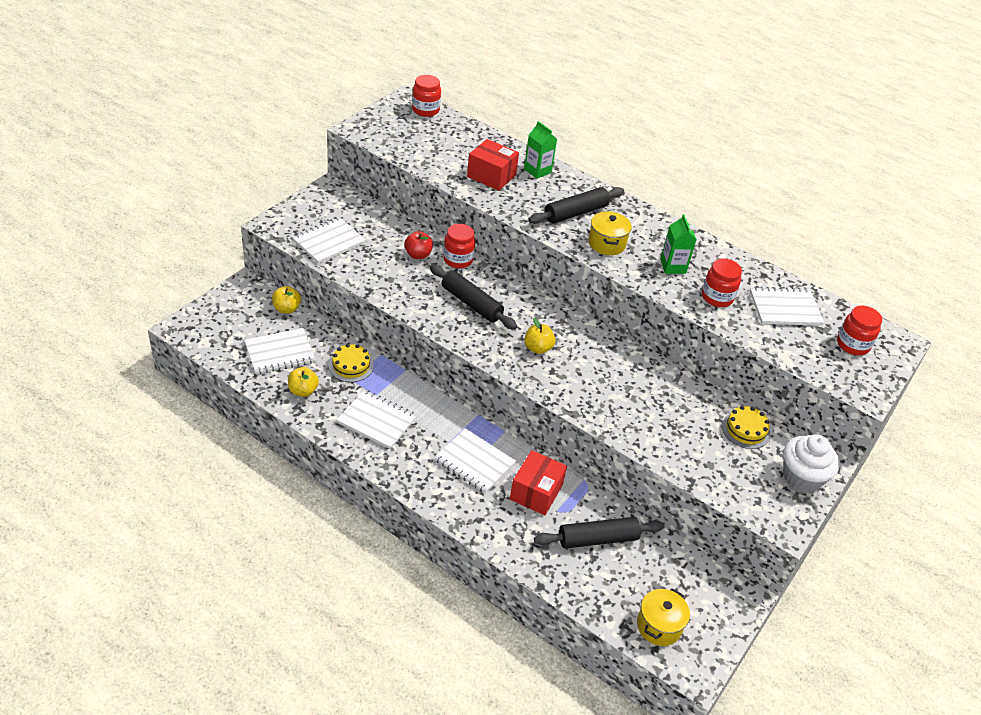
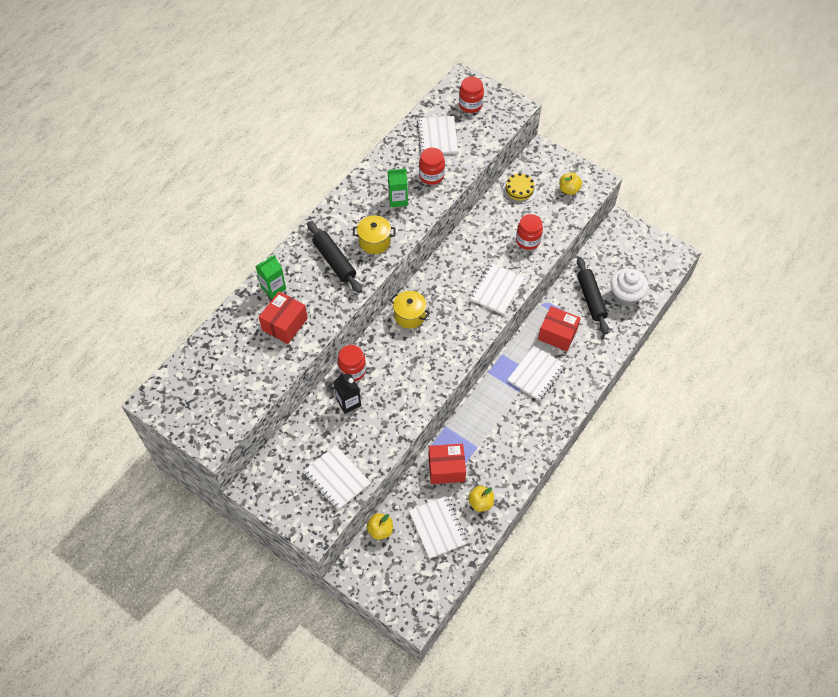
camera: 85 degrees left, 15 degrees up
(351, 366) = (446, 468): yellow cake -> red box
(377, 420) = (505, 444): white notebook -> white notebook (496, 289)
(418, 255) = (348, 402): red apple -> black carton
(425, 110) = (173, 383): red jar -> red jar (528, 240)
(471, 303) = (409, 359): black rolling pin -> none
(538, 348) = (456, 312): yellow apple -> yellow apple (569, 190)
(659, 626) = (651, 270): yellow pot -> yellow pot (409, 315)
(801, 477) = (556, 166): white cupcake -> white cupcake (625, 296)

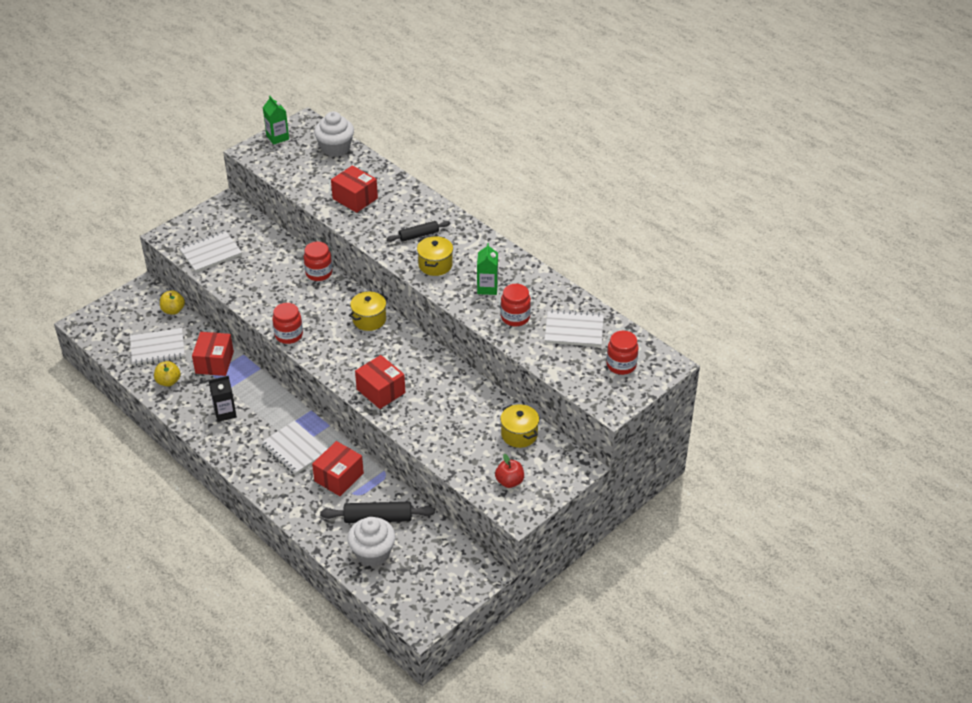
camera: 100 degrees right, 15 degrees down
(200, 360) = (335, 148): none -> white cupcake
(273, 288) = (399, 194): green carton -> green carton (277, 137)
(334, 261) = (418, 235): black rolling pin -> black rolling pin, size x0.65
(348, 402) = (285, 267): black carton -> black carton (225, 413)
(496, 289) = (381, 391): white notebook -> red box
(519, 190) = (519, 434): yellow cake -> yellow pot
(528, 240) = (441, 429): red jar -> red jar (289, 335)
(569, 190) = (509, 481): yellow apple -> red apple

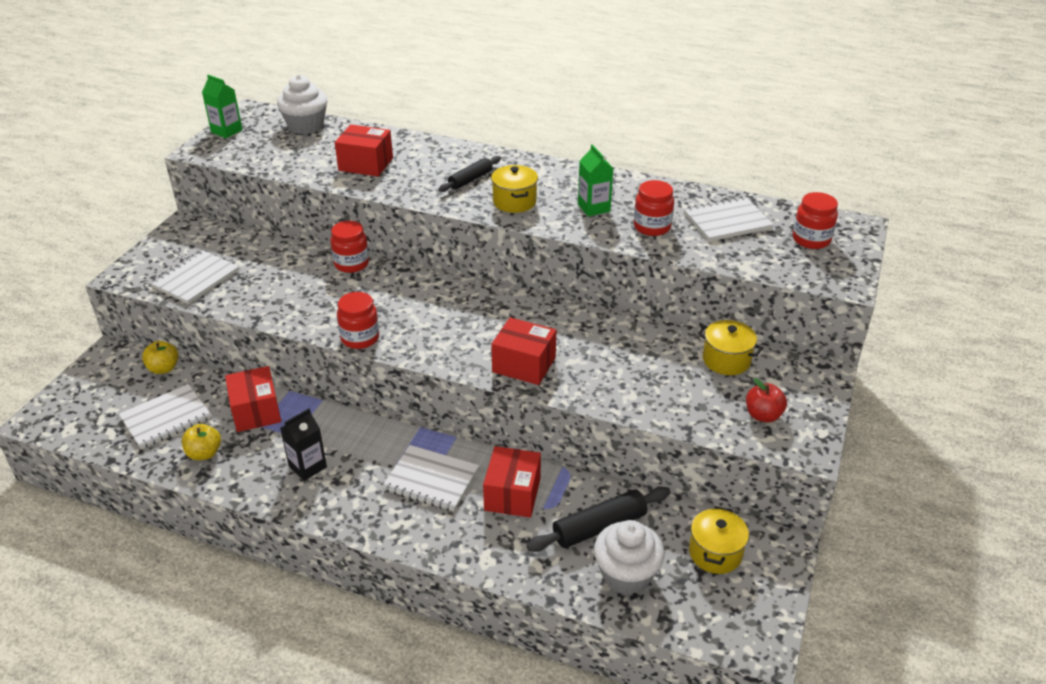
camera: 25 degrees left, 5 degrees down
(369, 319) = (449, 294): yellow pot -> yellow pot (715, 553)

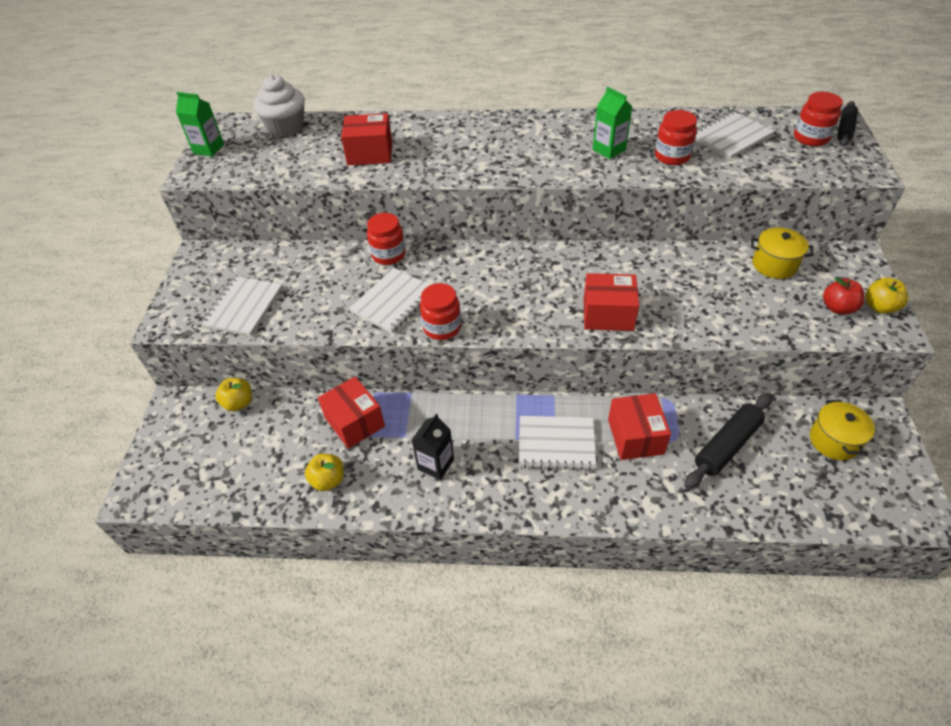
camera: 15 degrees left, 10 degrees up
(166, 418) = (269, 454): white notebook -> white notebook (393, 301)
(470, 179) = (479, 147): black rolling pin -> black rolling pin (844, 129)
(514, 202) = (534, 160): yellow pot -> none
(626, 574) = (776, 484): white cupcake -> none
(809, 425) = (879, 307): none -> yellow apple

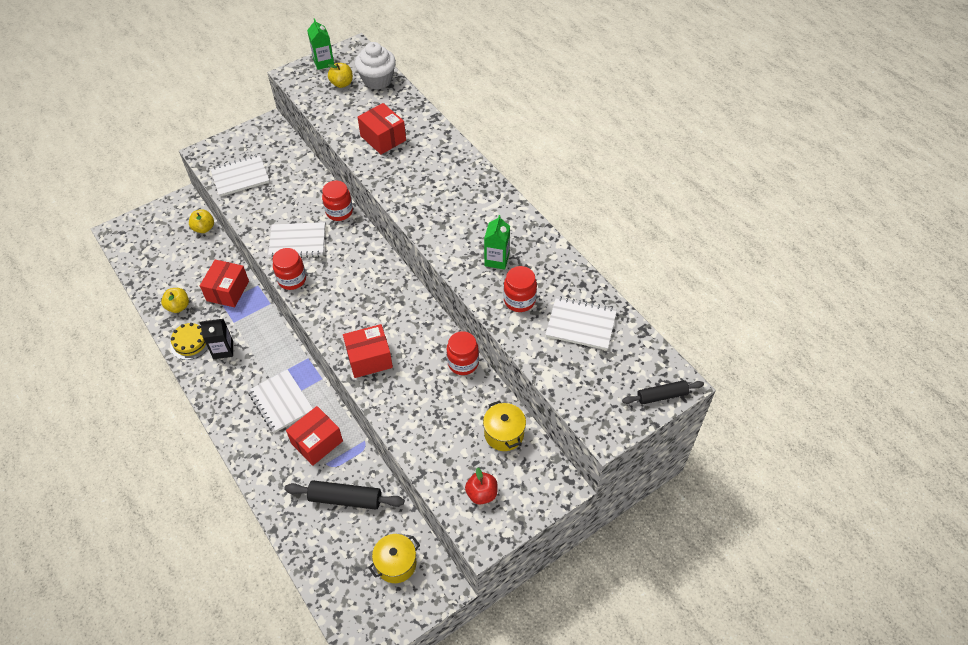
camera: 50 degrees right, 5 degrees up
(395, 492) = (190, 342): none -> yellow cake
(608, 314) = (369, 359): red box -> red box turned 75 degrees counterclockwise
(811, 138) = (626, 377): red jar -> red jar (463, 363)
(879, 307) = (504, 521): yellow apple -> yellow apple (342, 84)

